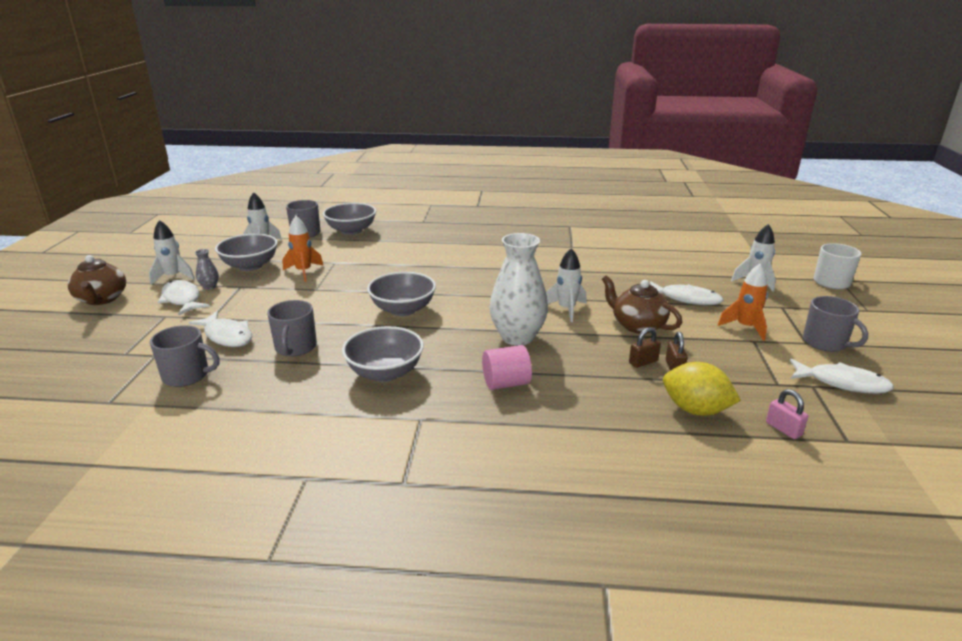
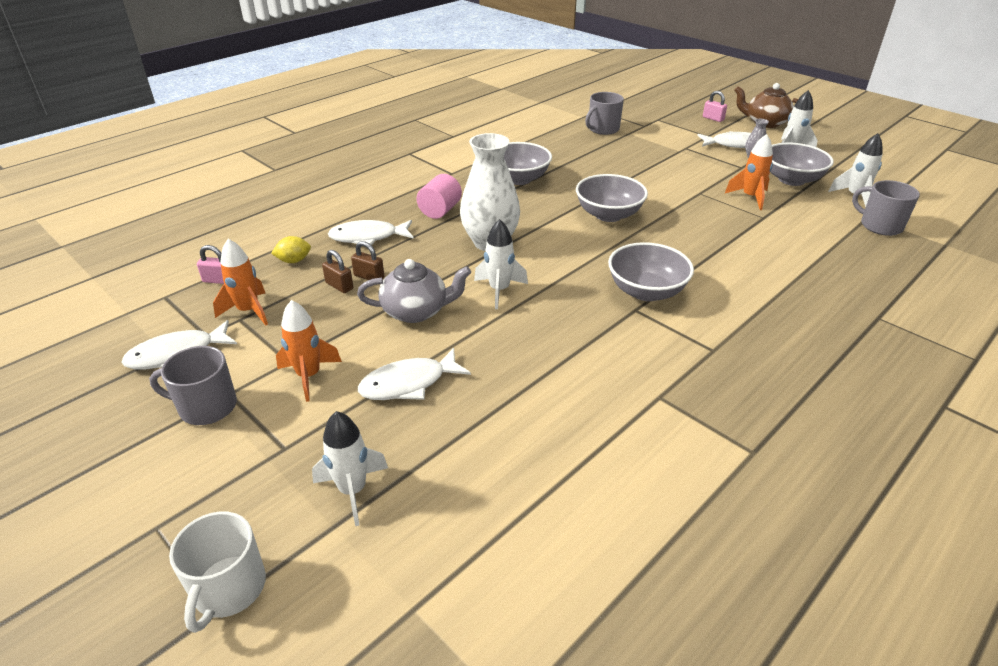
camera: 130 degrees right, 10 degrees up
(103, 325) = (713, 118): none -> pink padlock
(227, 336) = (646, 147): white fish -> white fish (368, 237)
(295, 347) = (597, 162): grey mug -> none
(351, 231) = (871, 254): grey bowl -> grey bowl (646, 291)
(637, 325) = (416, 311): brown teapot -> grey teapot
(643, 362) = (369, 277): brown padlock -> brown padlock turned 75 degrees counterclockwise
(695, 410) = (294, 261): yellow lemon -> yellow lemon, size x0.57
(767, 386) = (248, 311): none -> orange rocket

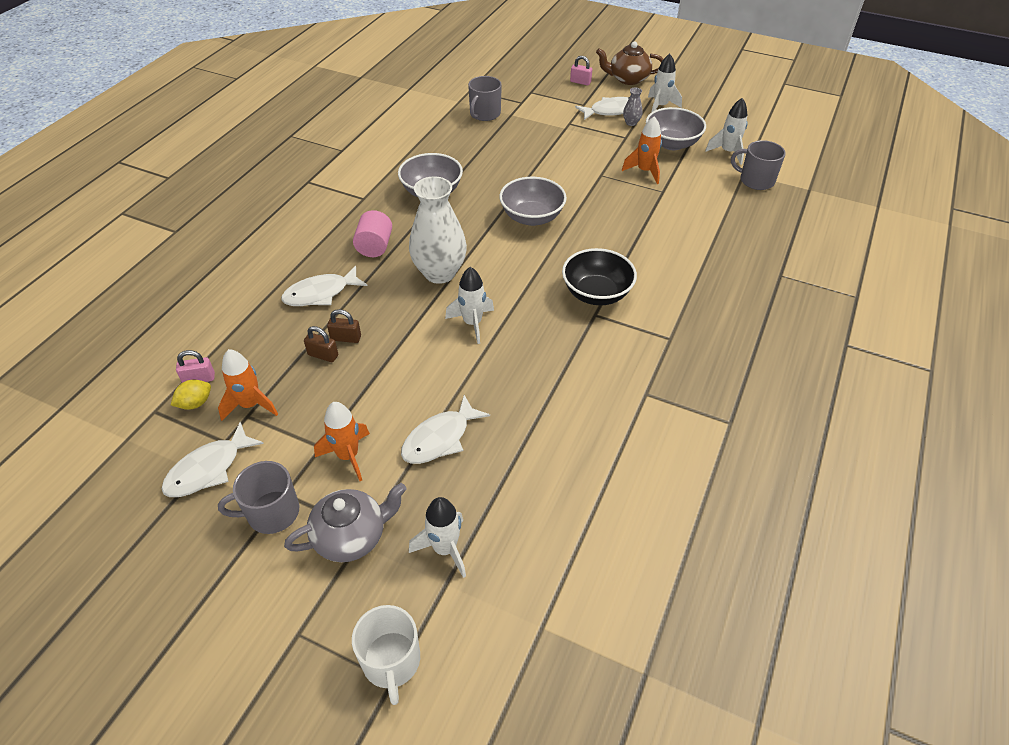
camera: 20 degrees left, 10 degrees up
(294, 261) = (262, 338): yellow lemon -> yellow lemon (195, 403)
(416, 311) = (409, 364): grey teapot -> grey teapot (351, 536)
(646, 291) = (596, 293): grey bowl -> black bowl

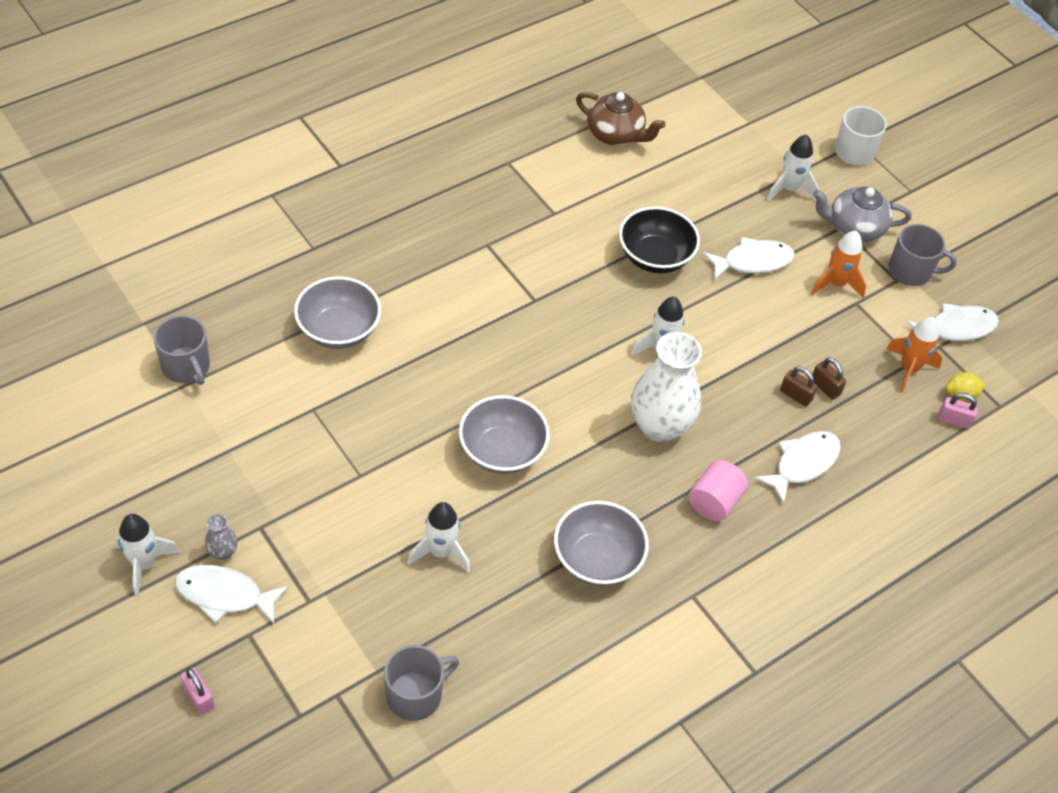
camera: 155 degrees left, 5 degrees up
(320, 293) = (802, 464): white fish -> white fish turned 45 degrees counterclockwise
(596, 293) = (514, 320): black bowl -> black bowl (655, 257)
(628, 79) = (118, 661): brown teapot -> brown teapot (616, 134)
(644, 171) = (300, 451): orange rocket -> none
(672, 143) = (213, 481): grey bowl -> grey bowl (338, 330)
(728, 152) = (162, 426): white rocket -> white rocket (441, 552)

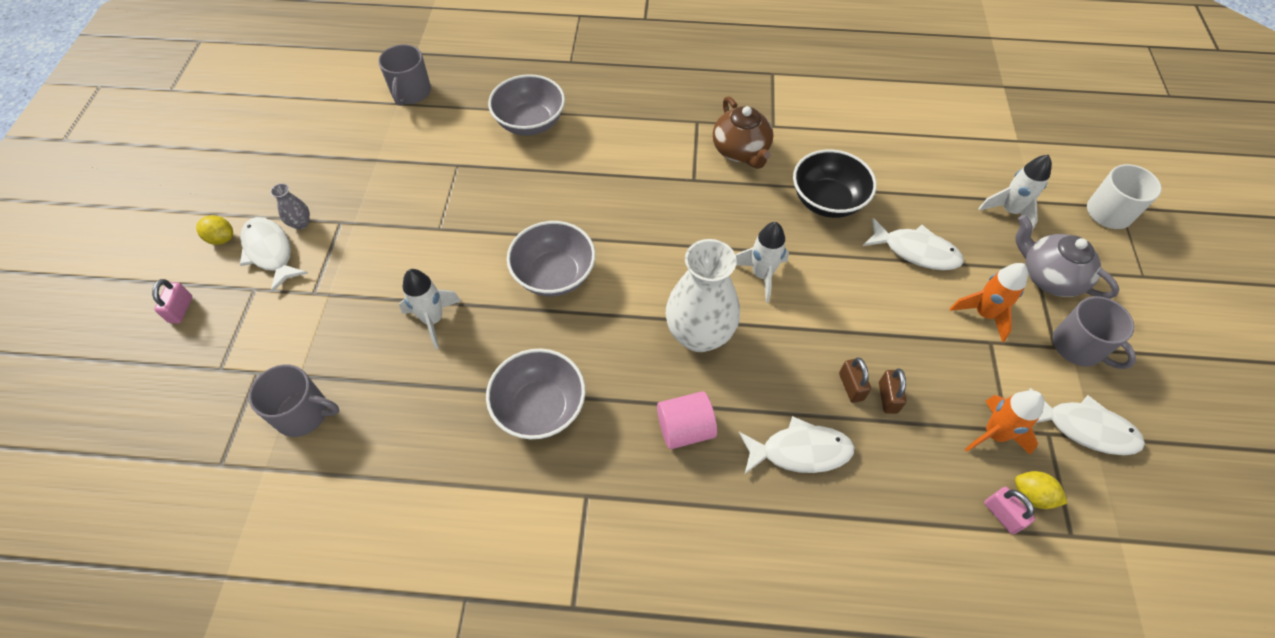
camera: 45 degrees right, 5 degrees up
(144, 564) = (250, 200): white rocket -> none
(159, 615) = (221, 238): none -> yellow lemon
(616, 134) = (883, 94): brown teapot -> brown teapot (741, 151)

